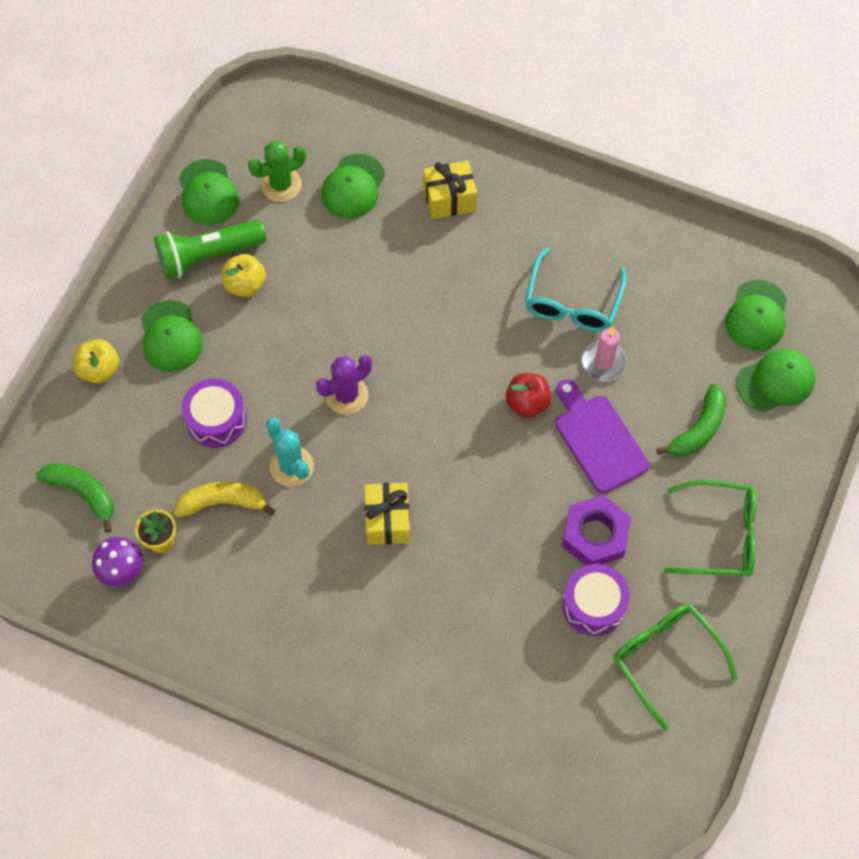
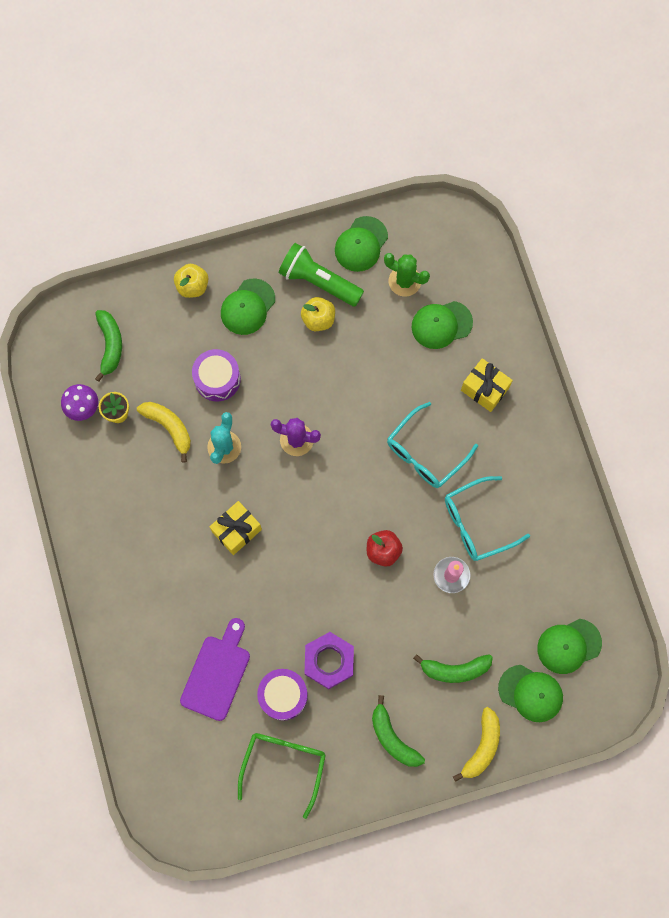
camera: 50 degrees right, 10 degrees up
(464, 294) = (425, 453): none -> turquoise glasses
(598, 439) = (395, 613): purple cutting board -> purple cutting board (217, 673)
(720, 535) = (392, 738): green glasses -> green banana
(793, 462) = (482, 746): none -> yellow banana

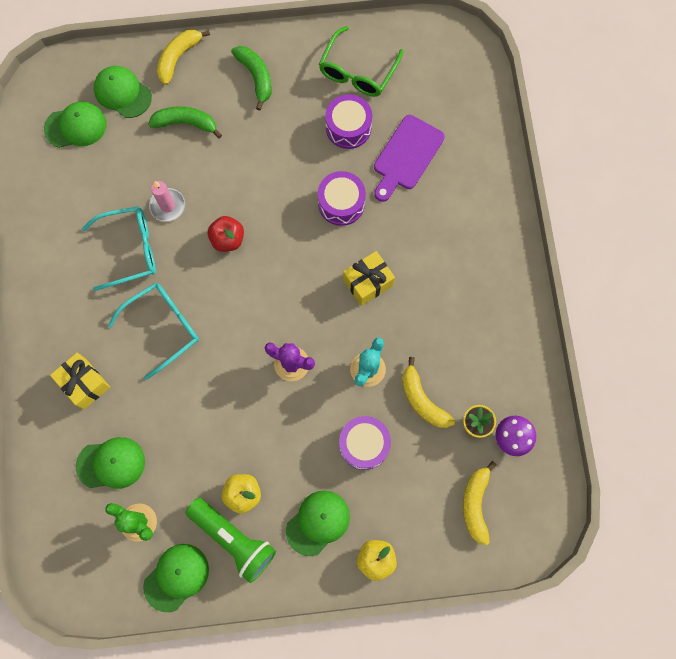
camera: 170 degrees left, 0 degrees up
(110, 345) = (475, 504): green banana -> yellow banana
(276, 608) = (341, 203): none -> purple drum
(329, 661) = (300, 149): purple nut -> none

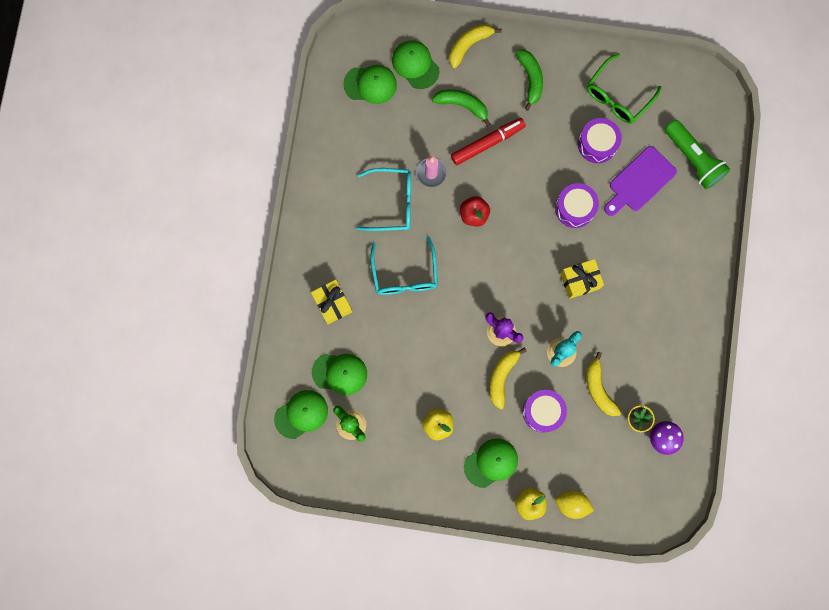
camera: 15 degrees right, 5 degrees up
(163, 327) = (405, 274): turquoise glasses -> turquoise glasses turned 105 degrees clockwise
(176, 577) = (371, 475): green cap -> green cap (301, 414)
(224, 157) = (487, 143): none -> red marker
(233, 539) = (422, 458): green flashlight -> green flashlight (693, 159)
(426, 546) = (572, 504): none -> yellow lemon
(475, 504) = (619, 482): yellow banana -> yellow banana (502, 377)

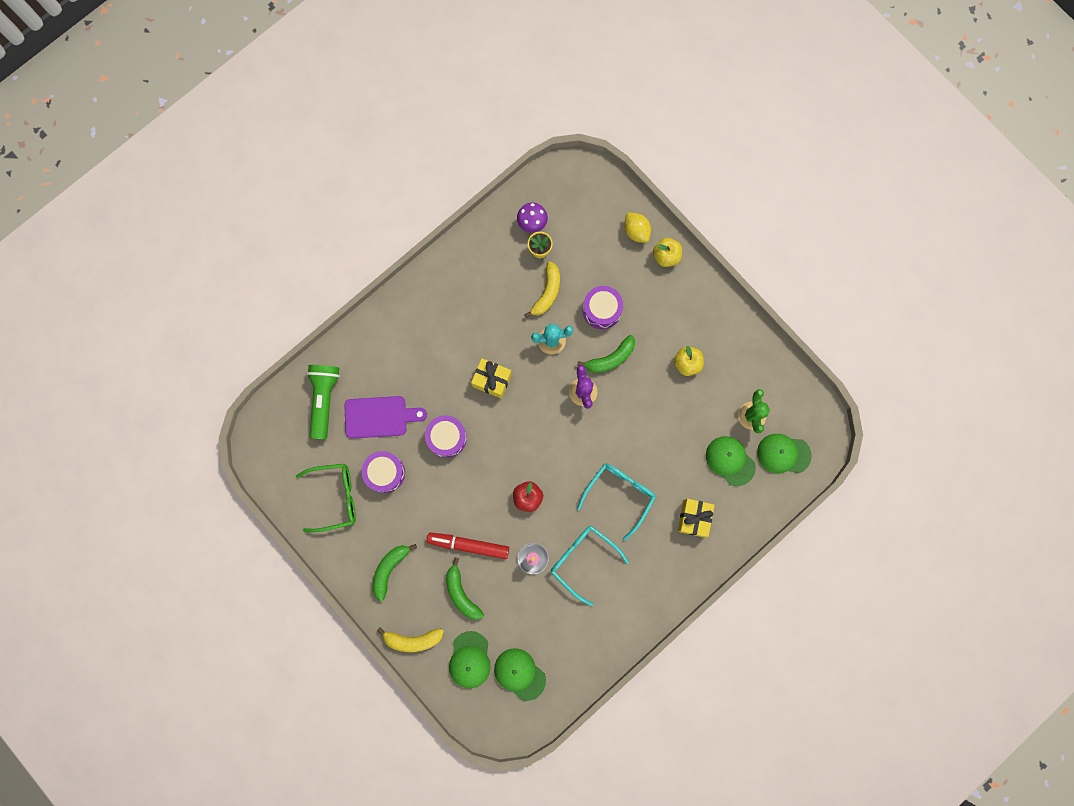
camera: 140 degrees left, 0 degrees up
(491, 463) = (670, 305): green cap -> none
(502, 377) = (610, 358): yellow banana -> green banana

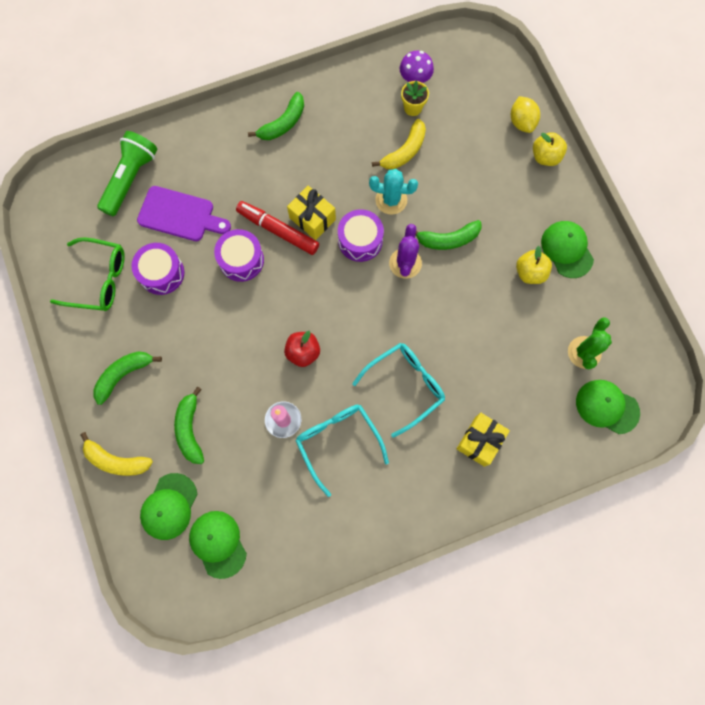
camera: 20 degrees right, 5 degrees down
(434, 304) = (283, 123): none -> green banana
(468, 545) = (218, 380): red marker -> red marker (278, 230)
(602, 310) = (456, 187): purple drum -> purple drum (360, 240)
(730, 460) = (543, 392): green cap -> green cap (567, 249)

